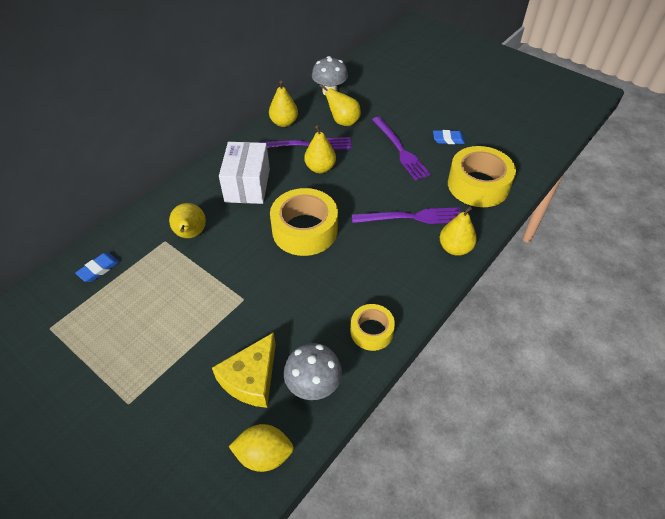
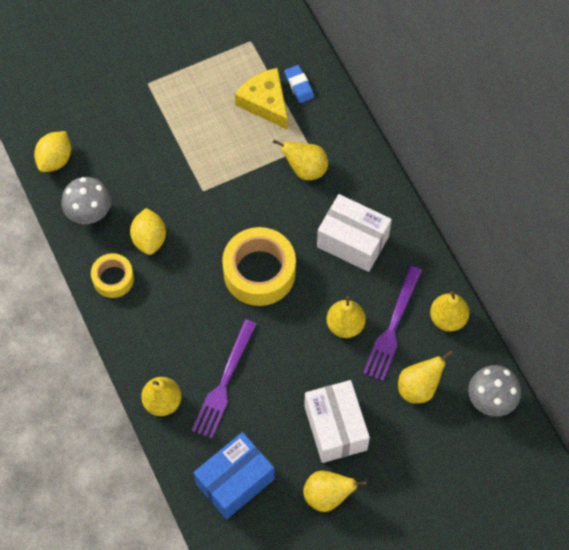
camera: 115 degrees right, 15 degrees up
(251, 378) = (121, 171): yellow cheese -> yellow cheese (265, 102)
(315, 320) = (149, 239): none -> yellow lemon
(400, 149) = (335, 428): purple fork -> white box
(448, 139) = (327, 496): blue eraser -> yellow pear
(478, 185) = (235, 481): yellow tape -> blue box

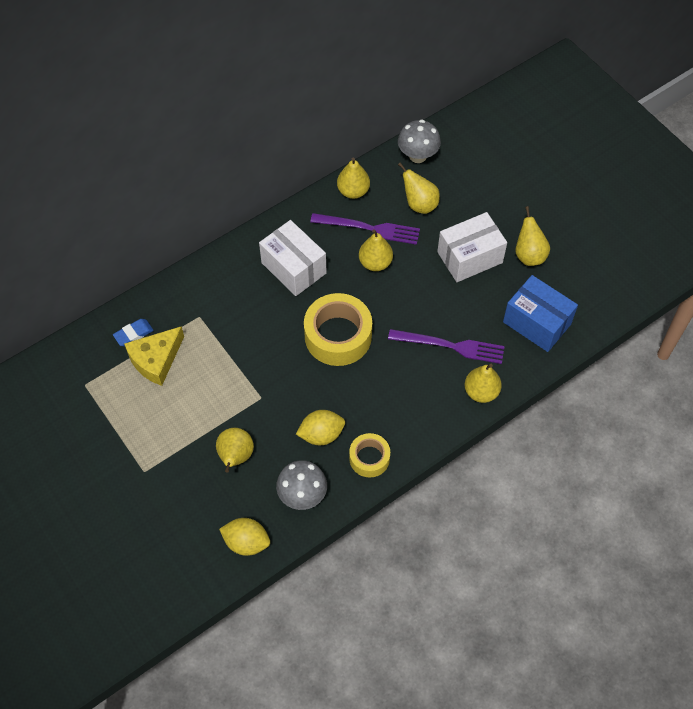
camera: 100 degrees left, 5 degrees down
(305, 169) = (225, 315): yellow pear -> yellow pear (235, 457)
(352, 241) = (293, 268): white box -> white box turned 60 degrees counterclockwise

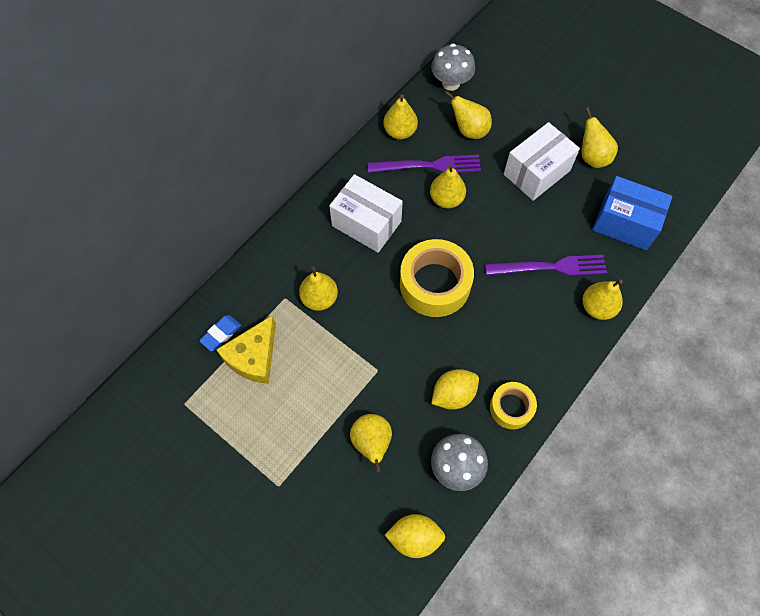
camera: 15 degrees left, 5 degrees up
(229, 324) = (319, 299): none -> yellow pear

